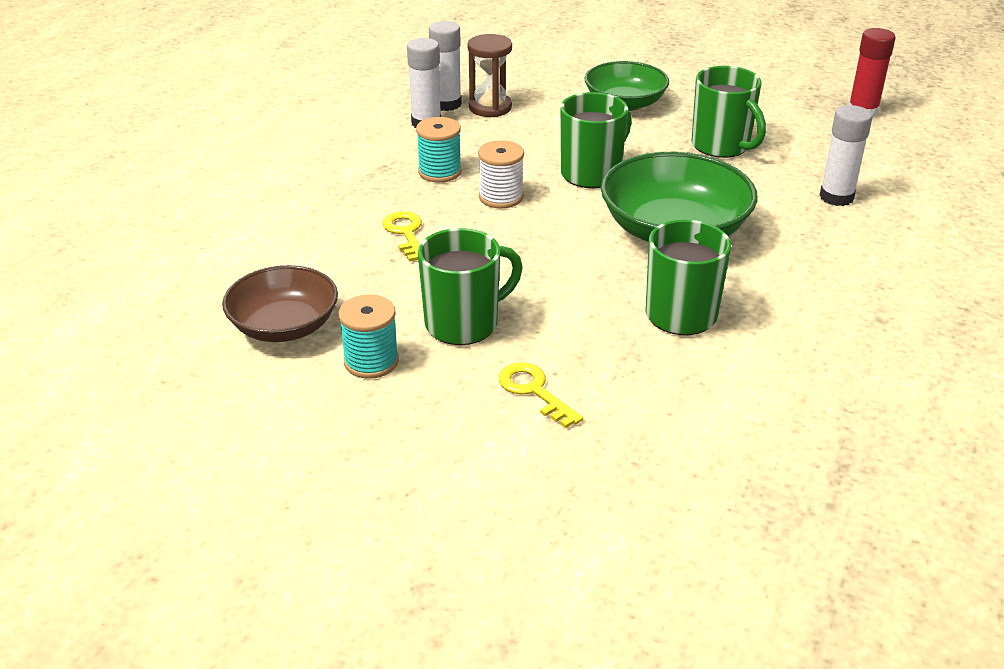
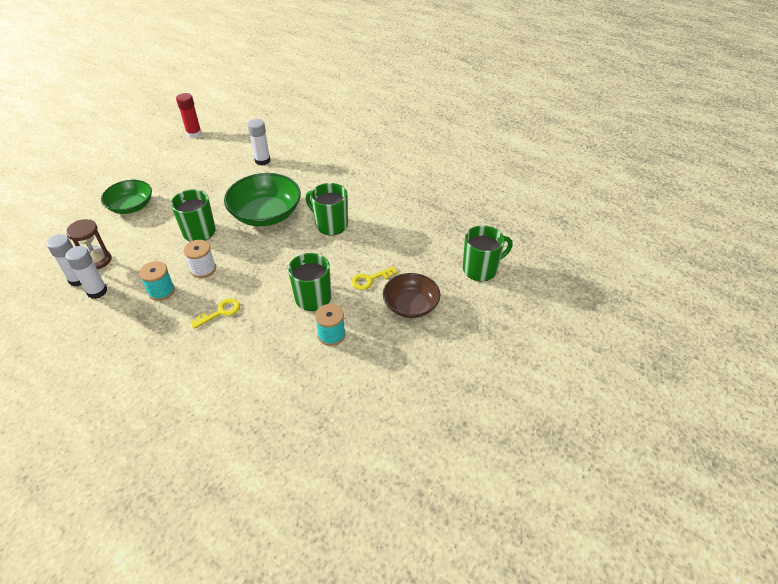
camera: 80 degrees left, 10 degrees up
(284, 326) = (289, 370): brown bowl -> brown bowl (411, 305)
(405, 233) = (220, 312): yellow key -> yellow key turned 150 degrees clockwise
(721, 146) = (198, 183): green mug -> green mug (481, 269)

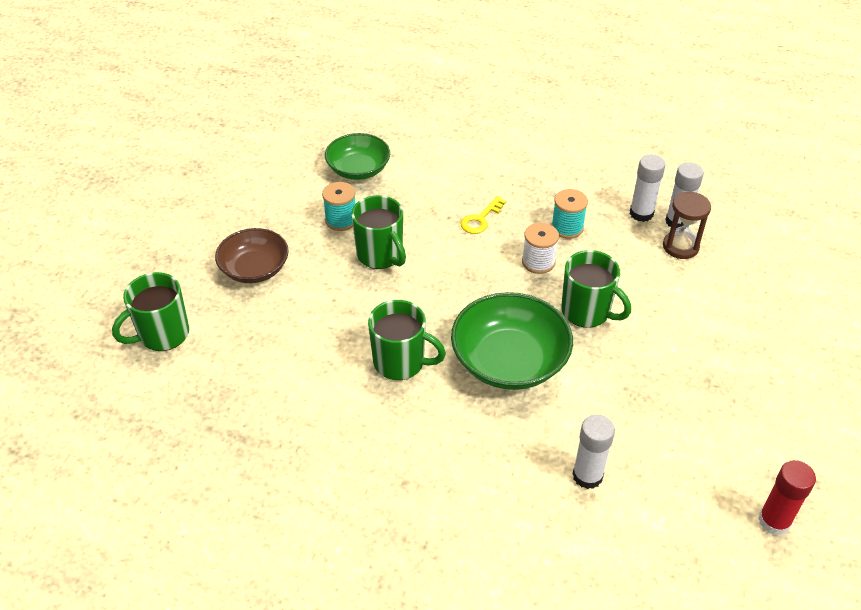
camera: 165 degrees right, 0 degrees up
(131, 206) = (721, 331): green bowl -> green bowl (358, 169)
(370, 279) = (315, 290): yellow key -> none

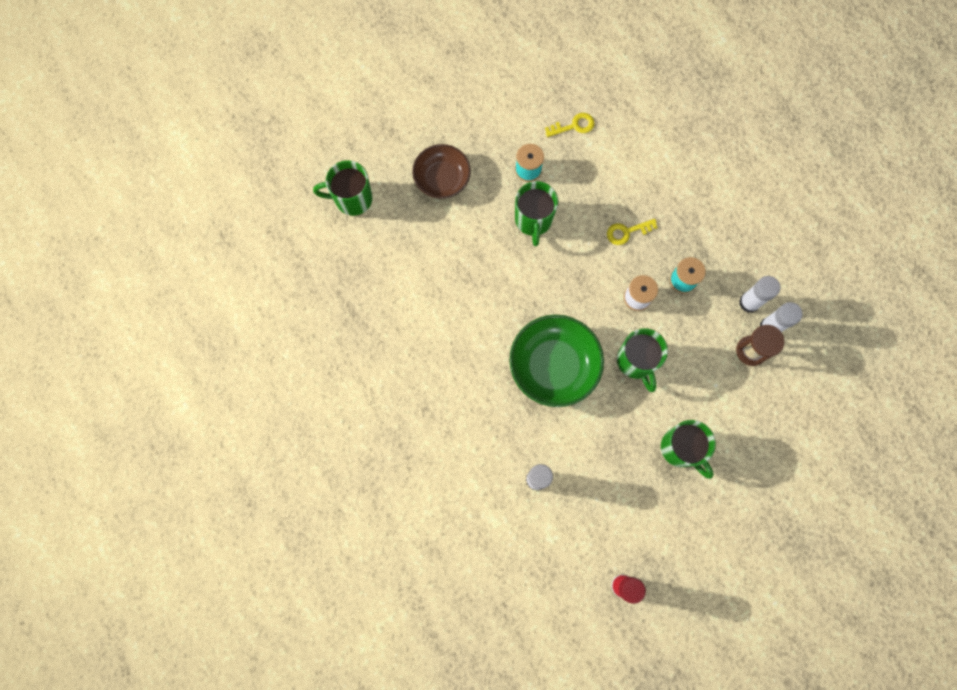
camera: 35 degrees right, 30 degrees up
(358, 169) = (574, 126): green bowl -> yellow key
(400, 362) = (484, 320): green mug -> green mug (681, 448)

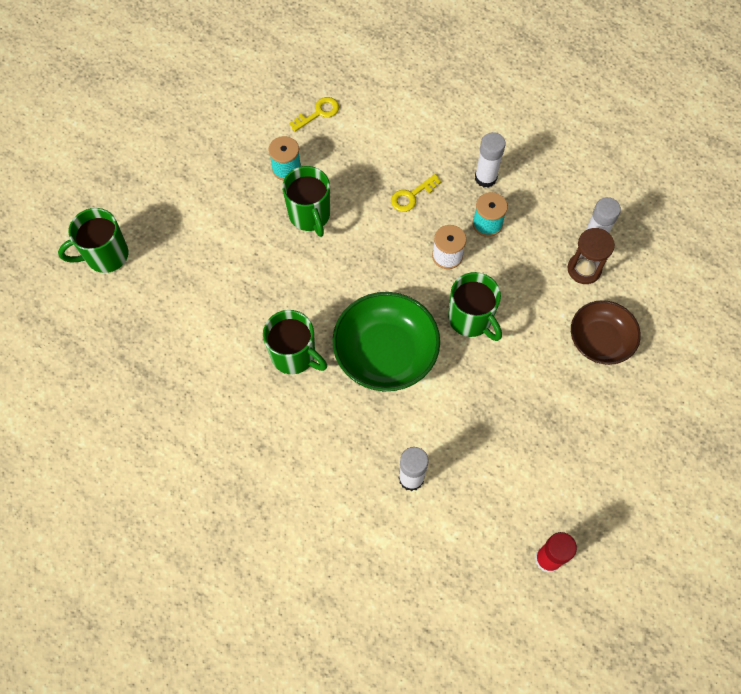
camera: 20 degrees left, 10 degrees down
(442, 178) = (197, 205): brown bowl -> brown bowl (600, 340)
(681, 448) = (552, 391): green mug -> green mug (294, 355)
(749, 302) = (562, 223): white glue stick -> white glue stick (485, 178)

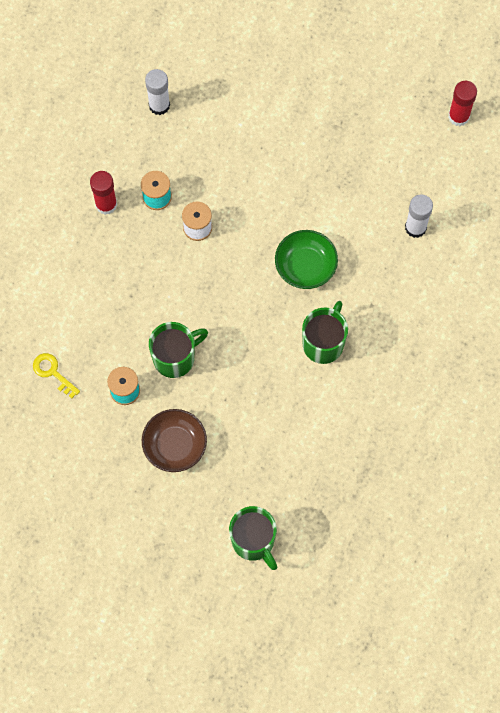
camera: 100 degrees left, 5 degrees up
(385, 352) = (305, 266): green bowl -> green bowl, size x0.66
(411, 196) = (137, 268): yellow key -> none
(471, 319) = (258, 199): green mug -> none
(485, 178) = (106, 204): white glue stick -> red glue stick
(584, 269) = (191, 110): brown hourglass -> none
(600, 340) = (259, 92): brown bowl -> brown bowl (175, 445)

